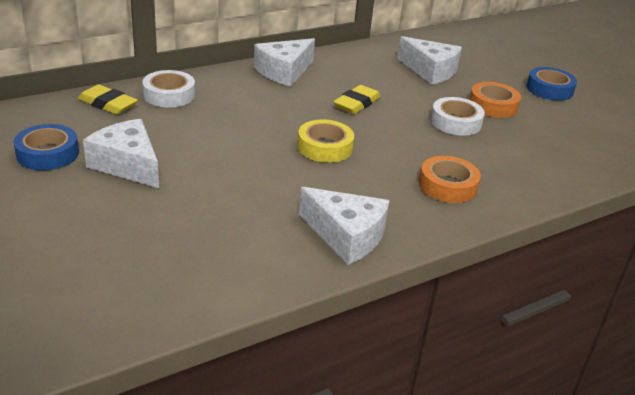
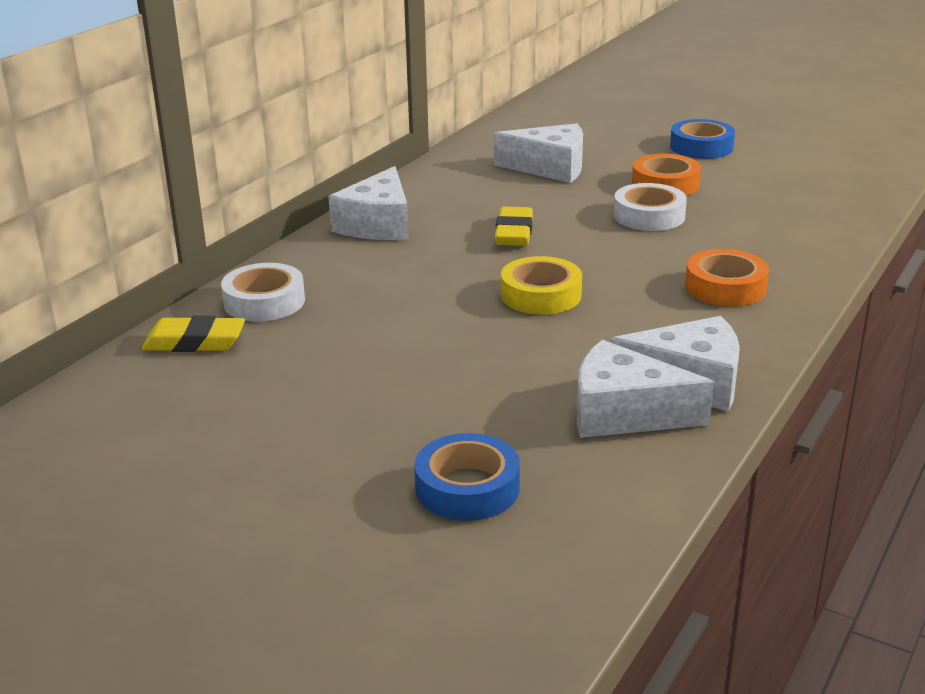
camera: 25 degrees left, 5 degrees down
(47, 154) = (195, 433): blue tape -> blue tape (467, 488)
(128, 165) = (325, 405): white cheese -> white cheese (624, 413)

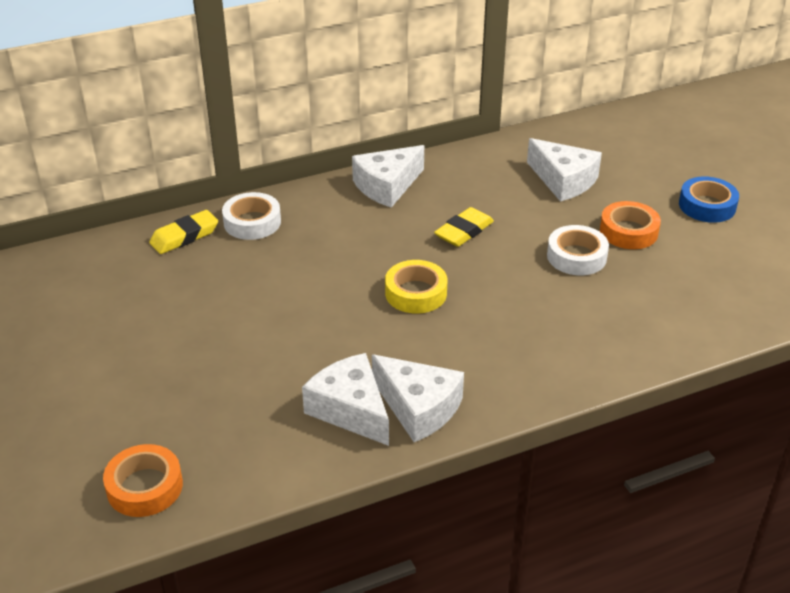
camera: 35 degrees right, 10 degrees up
(194, 342) = (184, 236): yellow eraser -> yellow eraser turned 75 degrees counterclockwise
(467, 488) = (205, 413): blue tape -> none
(725, 287) = (545, 344): orange tape -> orange tape (144, 487)

